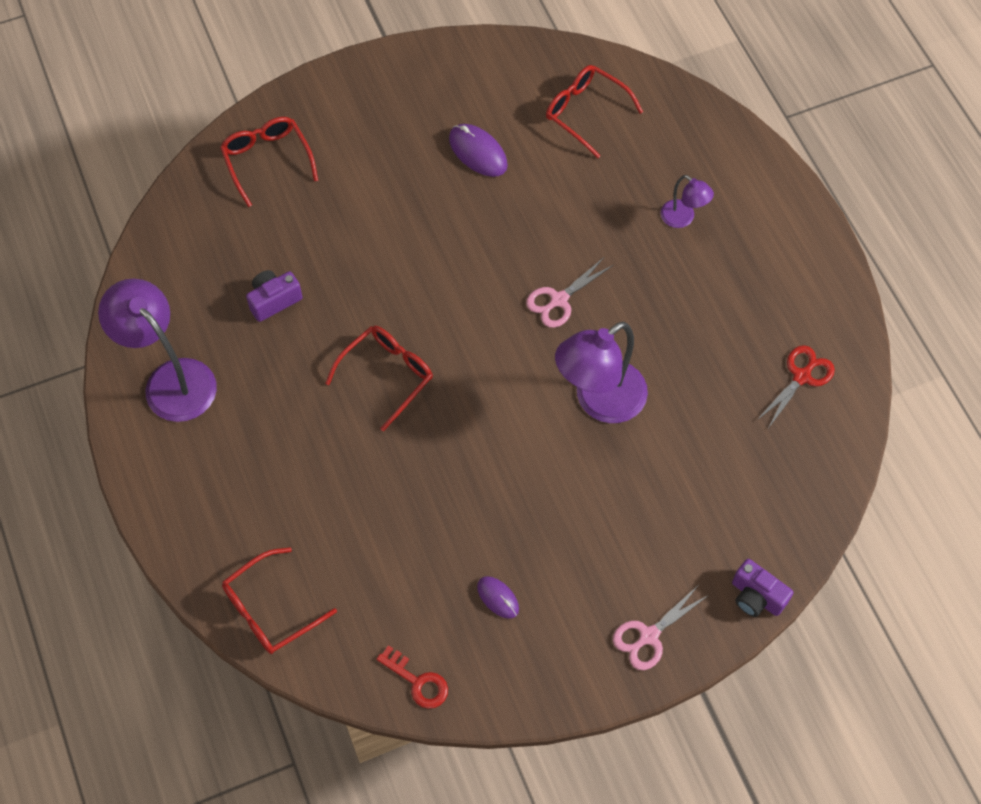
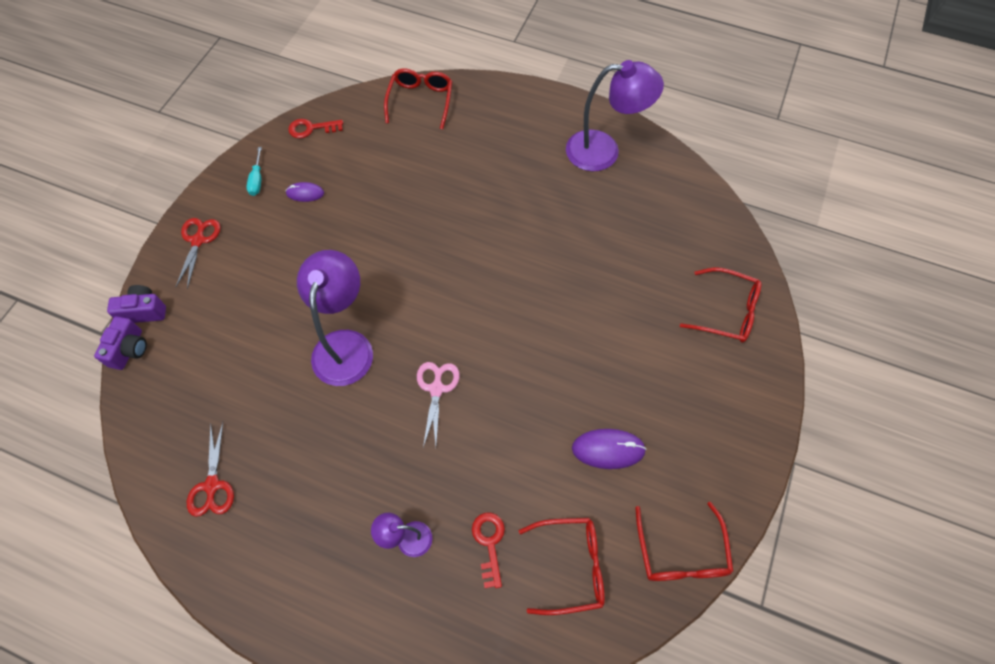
camera: 135 degrees right, 0 degrees up
(274, 300) = (607, 234): purple camera -> purple camera (129, 349)
(387, 375) = (492, 250): red glasses -> red glasses (681, 553)
(532, 662) = (257, 180): none -> turquoise screwdriver
(627, 168) = (489, 543): none -> red key
(649, 636) = (198, 240): pink scissors -> red scissors

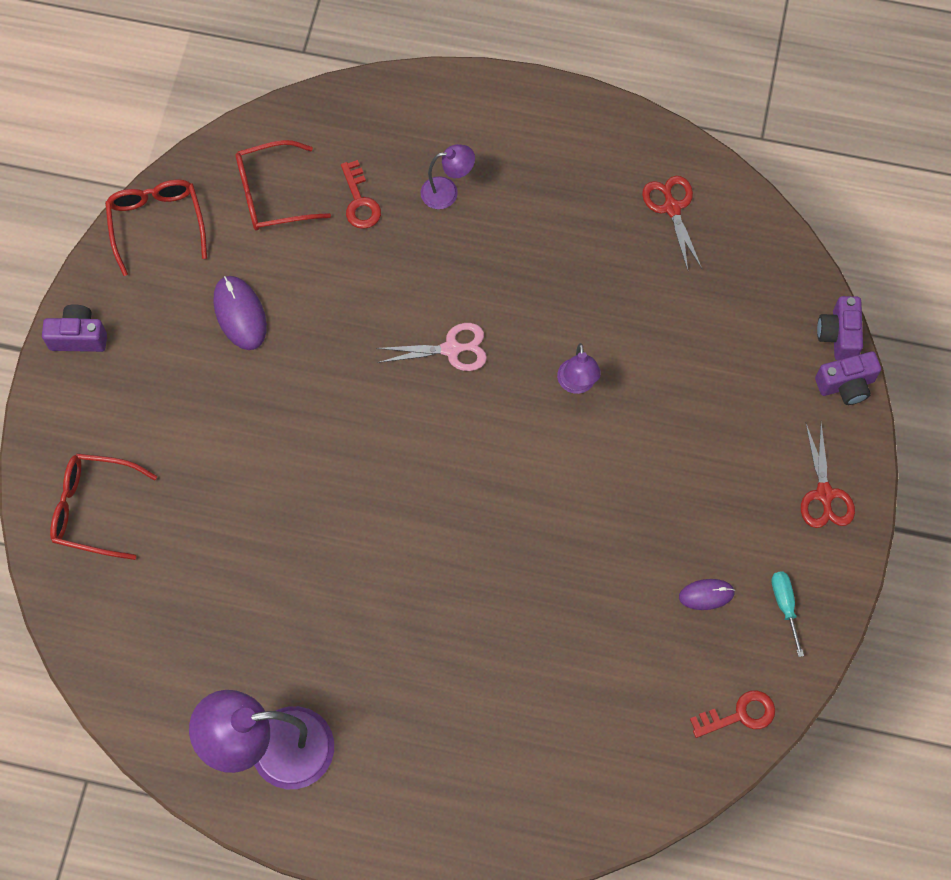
camera: 170 degrees right, 5 degrees up
(345, 345) = (577, 384): purple lamp -> purple lamp, size x0.50
(420, 101) = (583, 803): red glasses -> none
(436, 389) = (451, 349): pink scissors -> pink scissors turned 90 degrees counterclockwise
(608, 449) = (240, 314): purple mouse -> purple mouse turned 75 degrees clockwise
(747, 452) = (79, 337): none -> purple camera

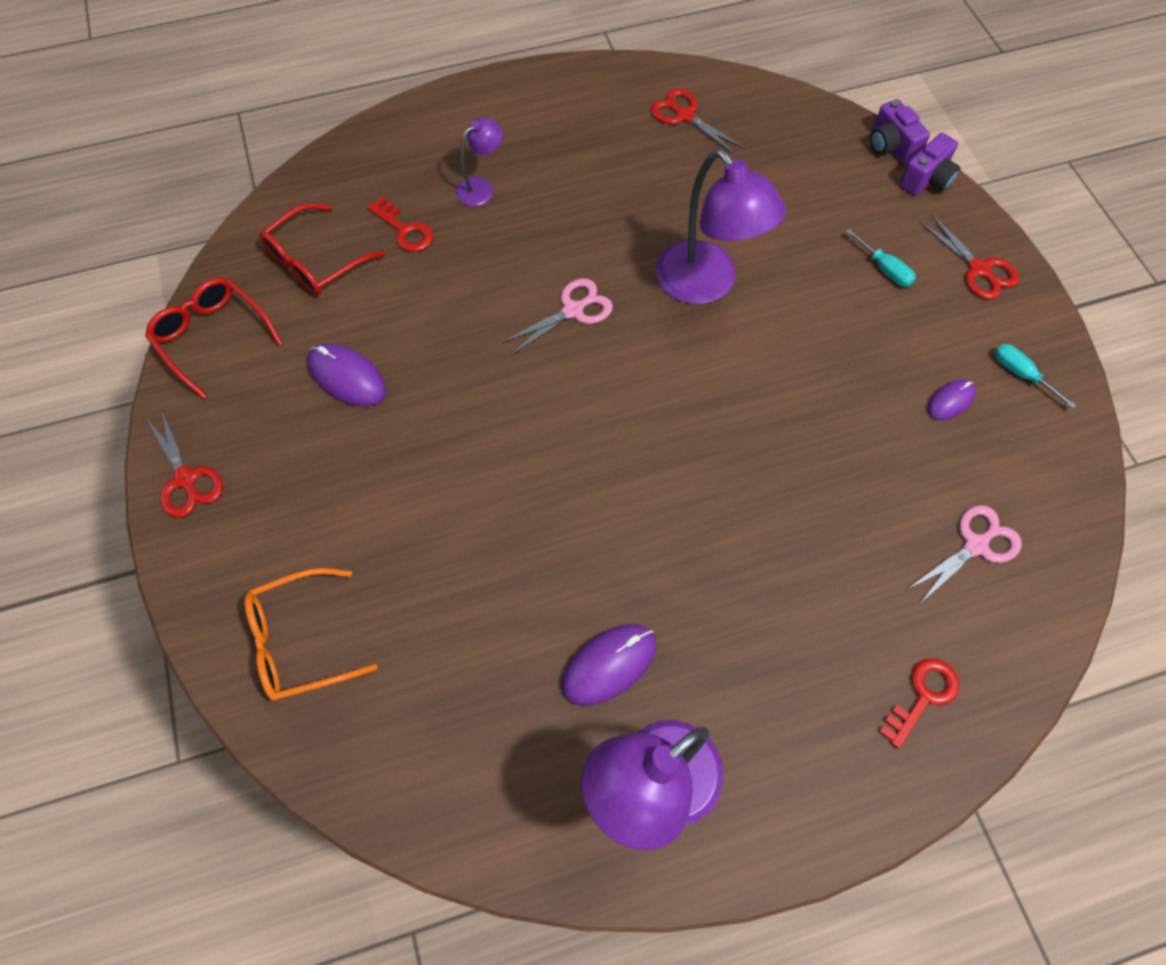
camera: 30 degrees left, 5 degrees down
(79, 337) = (186, 479): purple camera -> red scissors
(94, 509) = (300, 641): red glasses -> orange glasses
(297, 649) = (609, 665): none -> purple mouse
(577, 384) = (706, 285): purple lamp -> purple lamp, size x1.99
(634, 718) = (975, 545): none -> pink scissors
(739, 715) = (1061, 489): red key -> red key (923, 696)
(741, 450) = (884, 269): none -> turquoise screwdriver

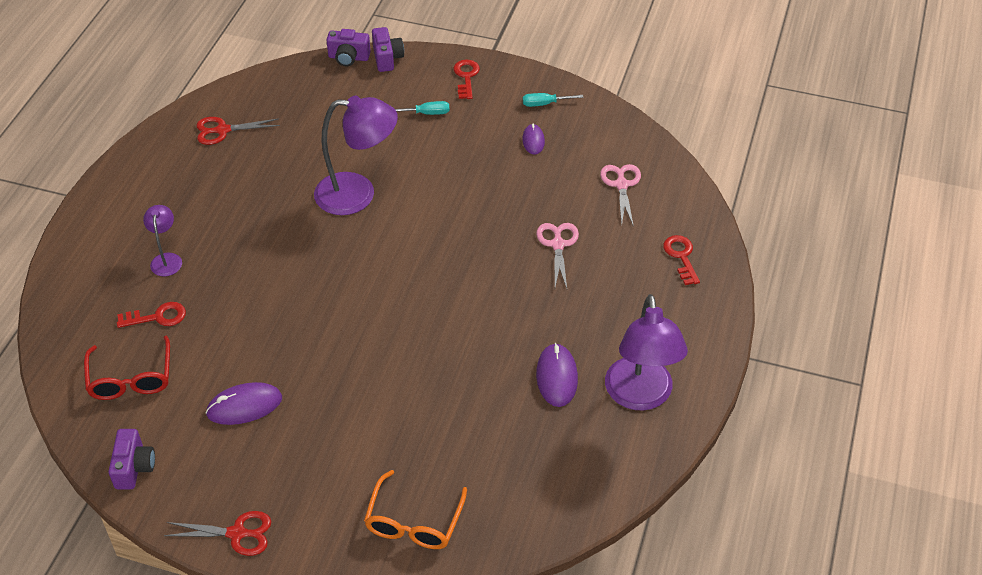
camera: 55 degrees left, 15 degrees down
(212, 337) = (134, 467): red glasses -> purple camera
(573, 310) = (311, 266): pink scissors -> pink scissors (558, 245)
(979, 269) = (466, 77): red scissors -> red key

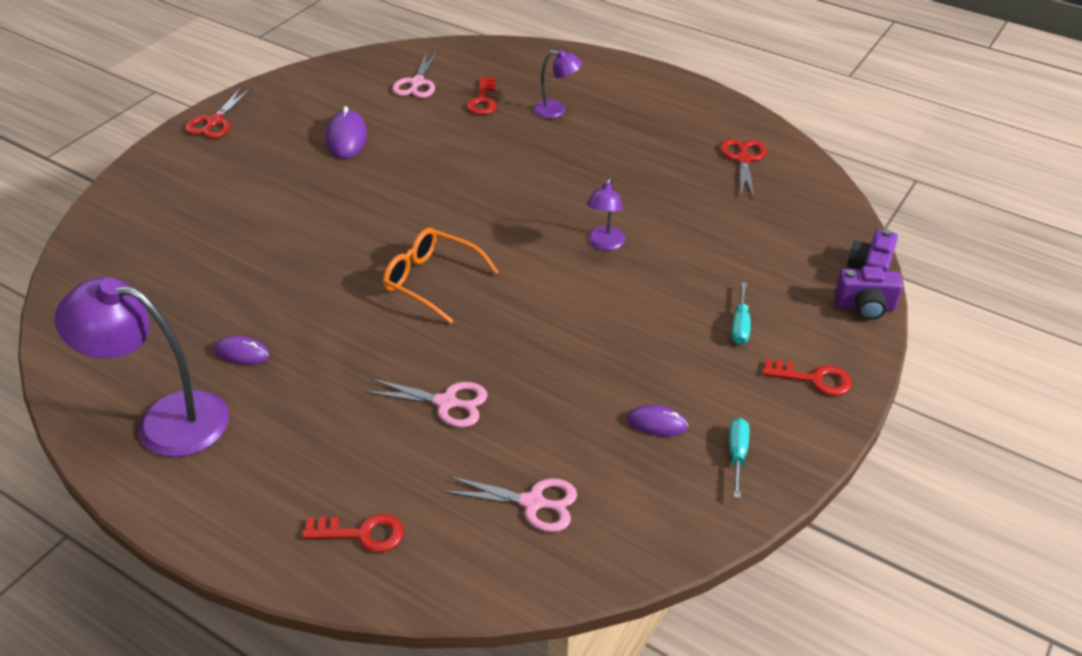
camera: 105 degrees right, 5 degrees down
(131, 378) = (417, 83): red glasses -> pink scissors
(134, 467) = (320, 79): purple camera -> none
(358, 194) = (604, 244): purple lamp -> purple lamp, size x0.50
(414, 522) = (145, 218): orange glasses -> orange glasses (431, 281)
(557, 377) = (242, 353): purple mouse -> purple mouse, size x0.62

